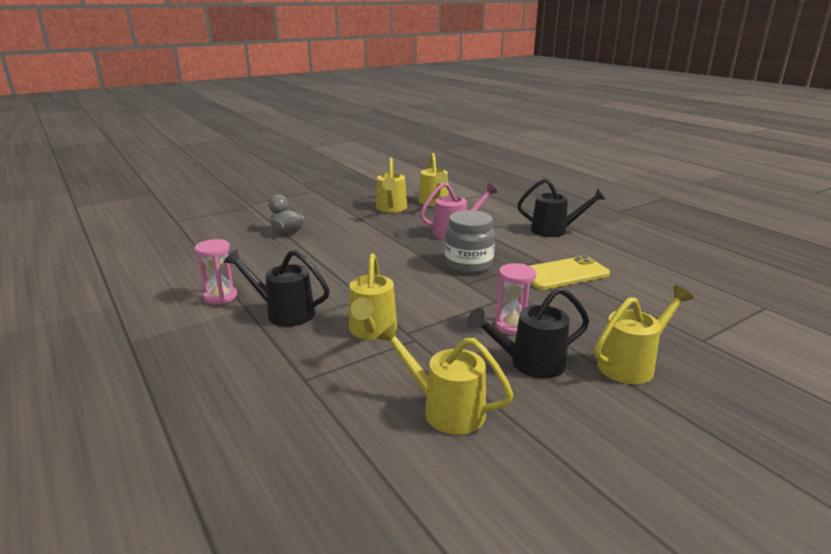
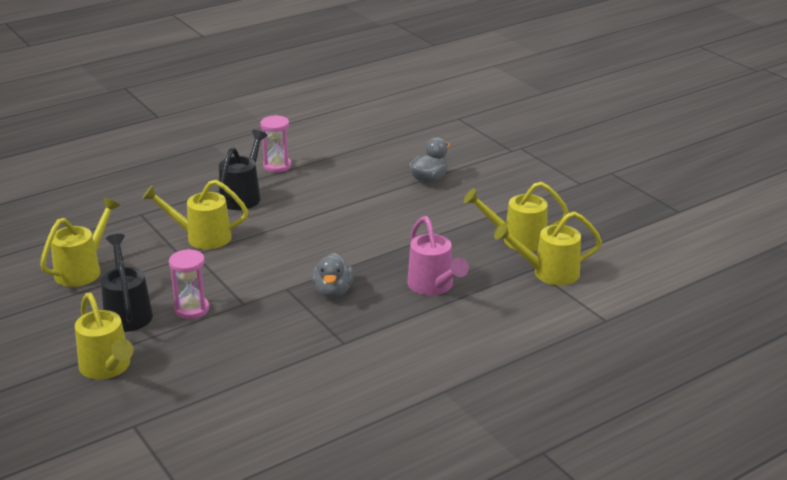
camera: 90 degrees right, 5 degrees up
(468, 265) = (333, 291): grey jar -> grey duck
(554, 230) = (444, 368): black watering can -> none
(563, 274) = (302, 356): yellow phone -> none

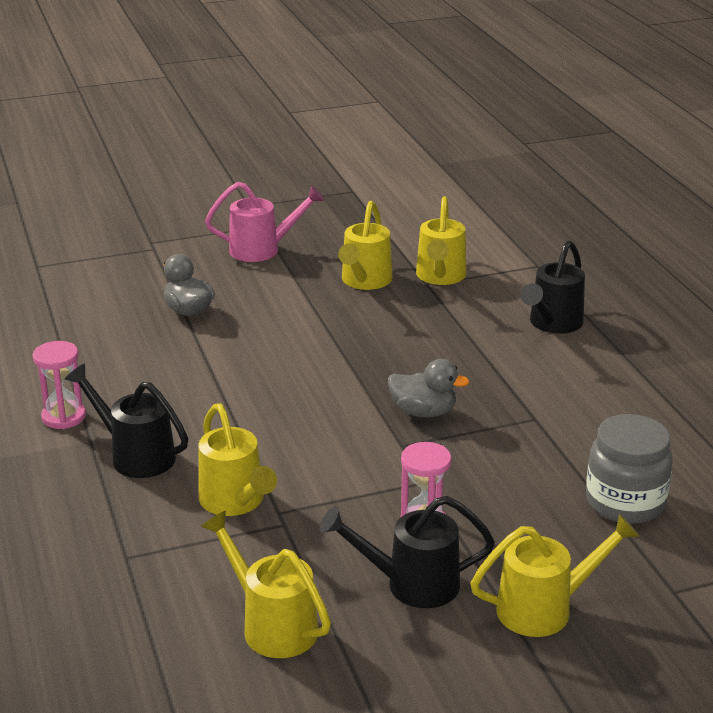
camera: 75 degrees left, 0 degrees up
(202, 237) = (235, 502): yellow watering can -> yellow watering can turned 45 degrees counterclockwise
(240, 395) = (625, 502): none -> grey jar
(433, 286) = (439, 346): pink watering can -> pink watering can (262, 250)
(500, 338) = (552, 324): none -> black watering can

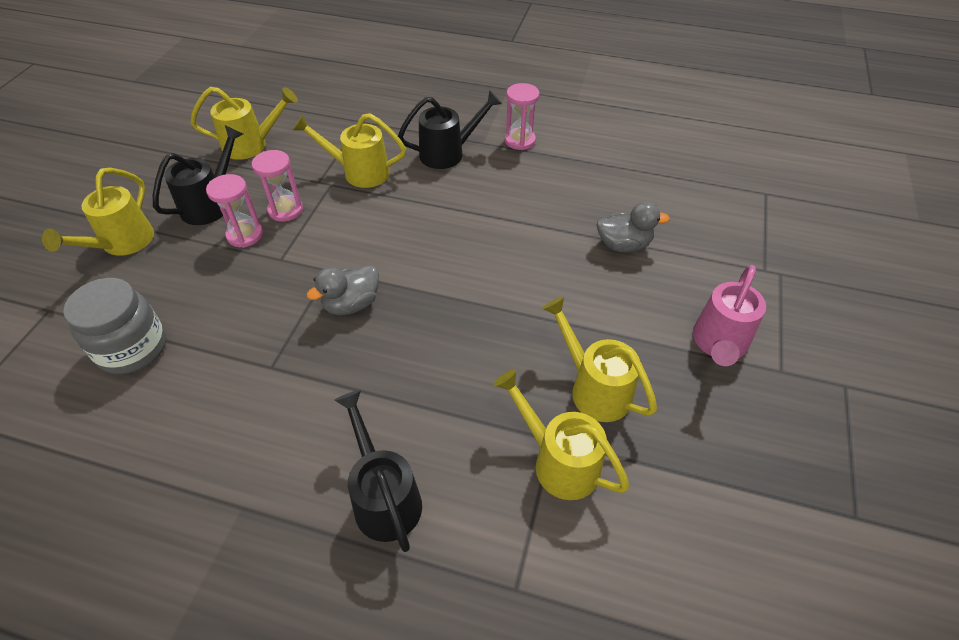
camera: 125 degrees right, 20 degrees up
(356, 520) = (285, 210): none -> pink hourglass

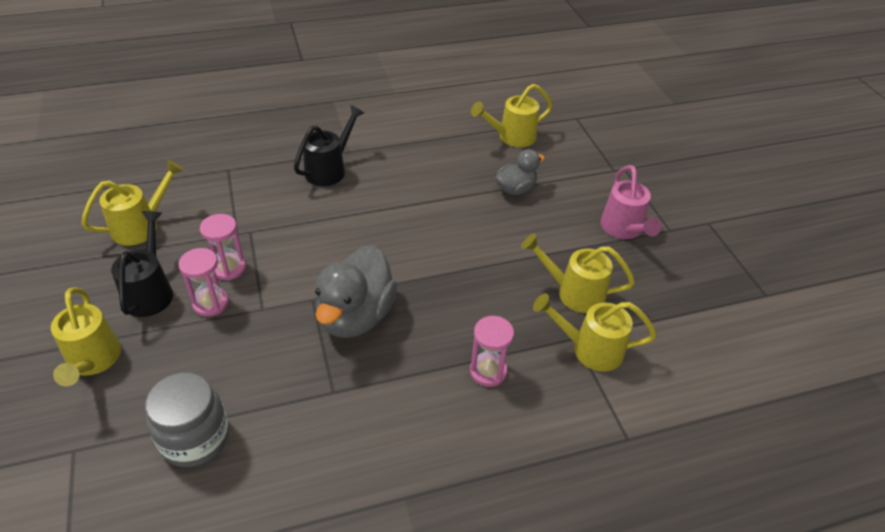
camera: 35 degrees left, 5 degrees down
(351, 304) = (355, 316): grey duck -> grey duck, size x1.75
(359, 172) = (267, 212): yellow watering can -> yellow watering can (512, 137)
(384, 497) = (500, 432): black watering can -> none
(520, 141) = (378, 139): pink hourglass -> pink hourglass (488, 371)

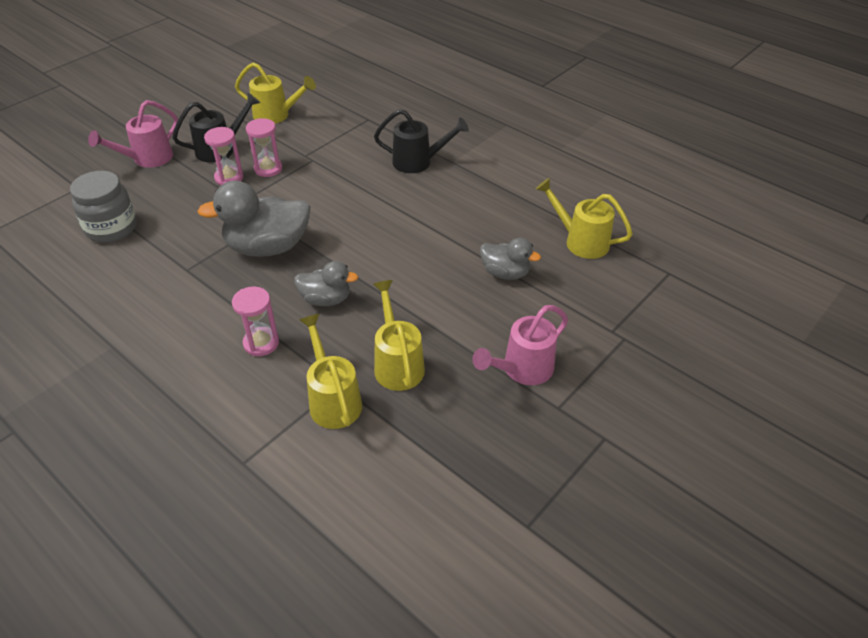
camera: 60 degrees right, 0 degrees up
(93, 361) = (147, 159): yellow watering can -> pink watering can
(464, 304) = (326, 299): none -> grey duck

